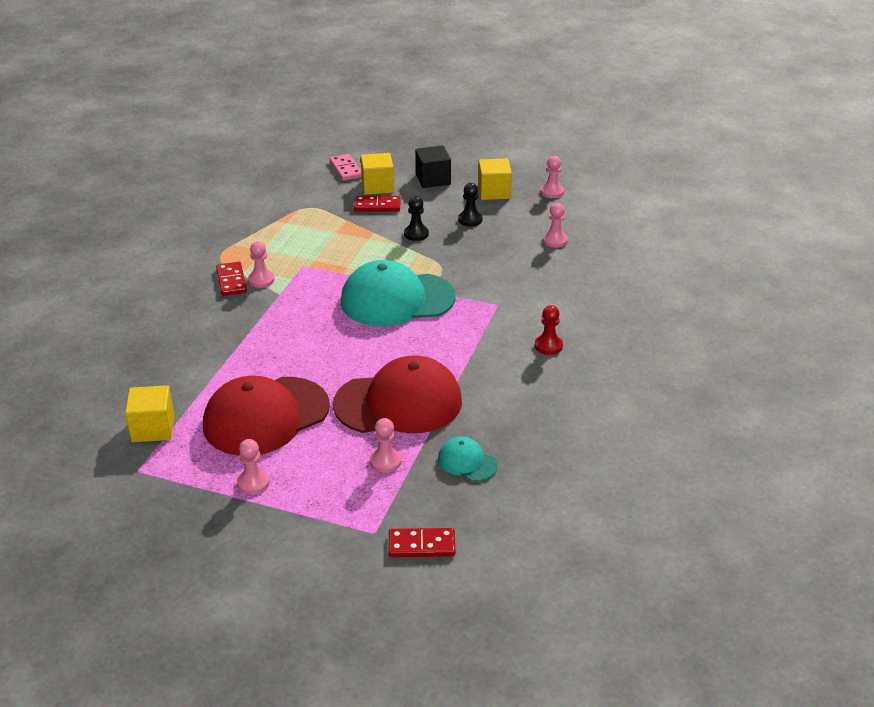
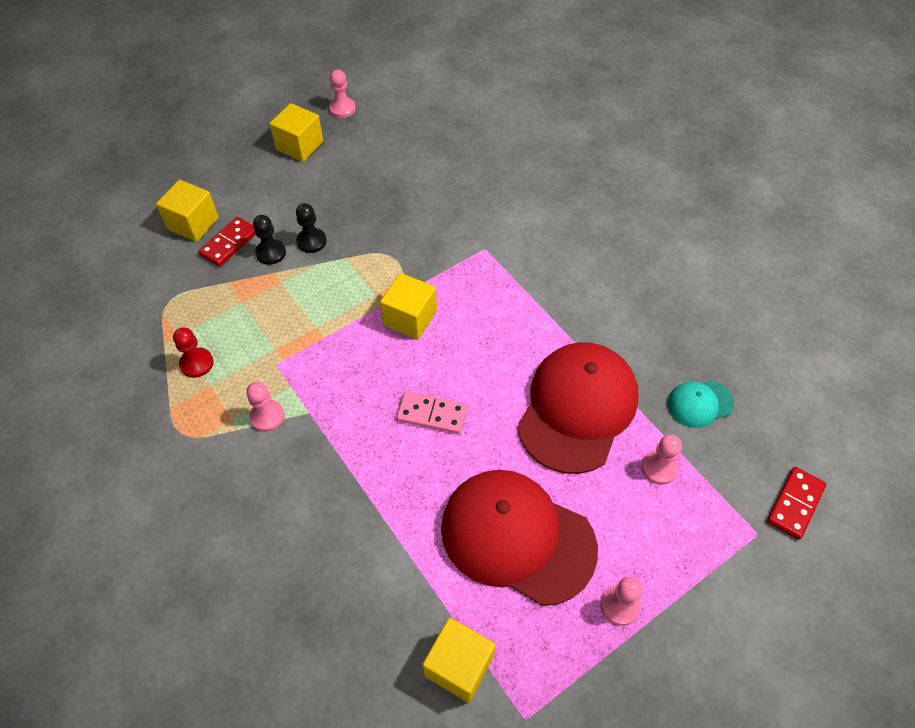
camera: 55 degrees left, 20 degrees up
(231, 281) = (242, 446): red domino -> none
(266, 416) = (517, 537): red cap -> red cap turned 120 degrees clockwise
(346, 169) = (131, 230): pink domino -> pink domino (432, 414)
(397, 299) = (410, 318): turquoise cap -> yellow cube
(433, 179) = (228, 175): black cube -> none
(470, 220) = (328, 189): black pawn -> black pawn (271, 253)
(548, 346) = (575, 250): red pawn -> red pawn (197, 363)
(555, 240) = (421, 152): pink pawn -> none

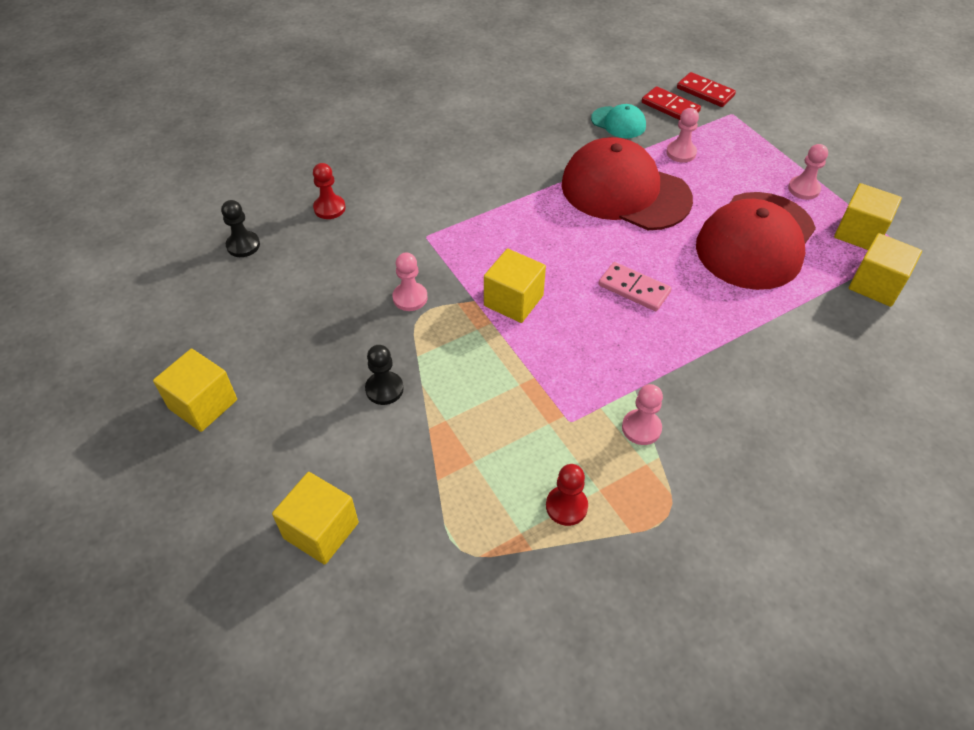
camera: 85 degrees left, 5 degrees down
(229, 243) = (369, 481): red domino -> red domino (670, 107)
(271, 253) = (395, 432): black pawn -> black pawn (243, 245)
(342, 109) = (146, 356): pink pawn -> pink pawn (410, 298)
(432, 414) = (634, 289): pink domino -> pink domino turned 75 degrees counterclockwise
(511, 180) = (329, 208): none -> red pawn
(547, 663) = (859, 233): none -> yellow cube
(700, 403) = (618, 122): turquoise cap -> turquoise cap turned 45 degrees counterclockwise

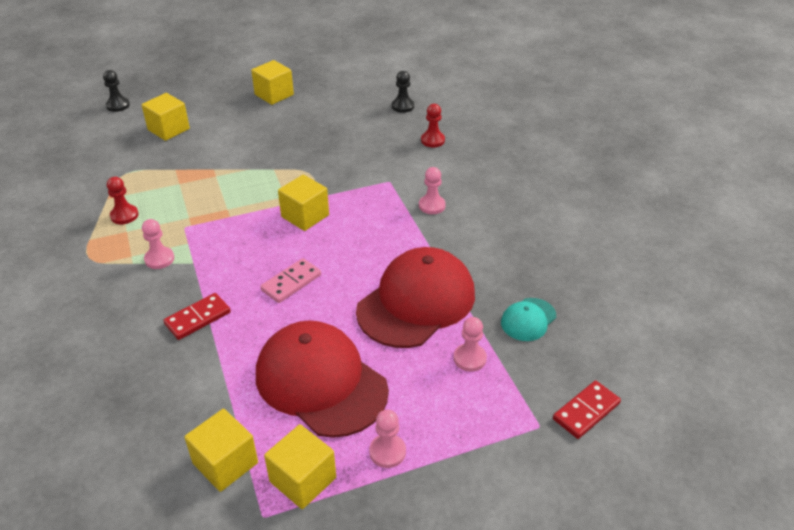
camera: 100 degrees right, 10 degrees down
(384, 389) = (252, 154): black pawn -> black pawn (118, 105)
(410, 298) = (327, 169): pink pawn -> pink pawn (432, 206)
(670, 107) = (555, 370): red domino -> red domino (198, 318)

